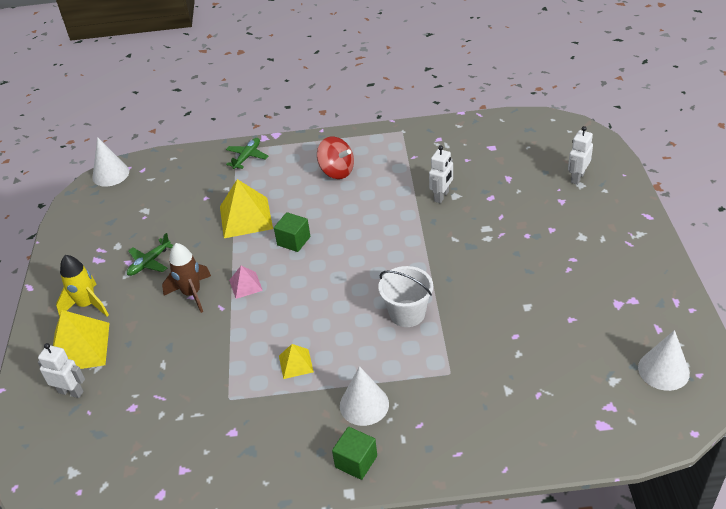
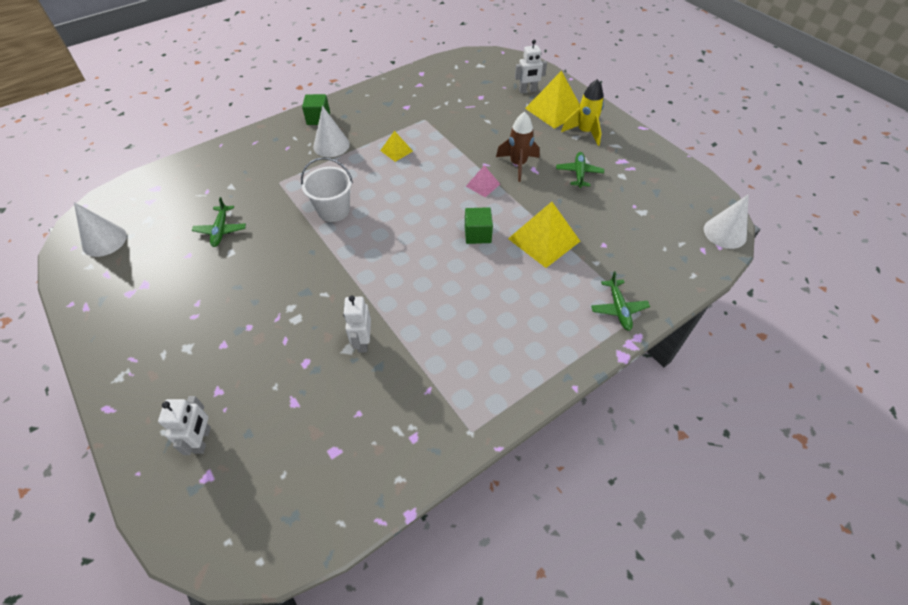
camera: 145 degrees right, 10 degrees up
(337, 171) = (502, 329): red spinning top -> none
(531, 335) = (221, 230): none -> green plane

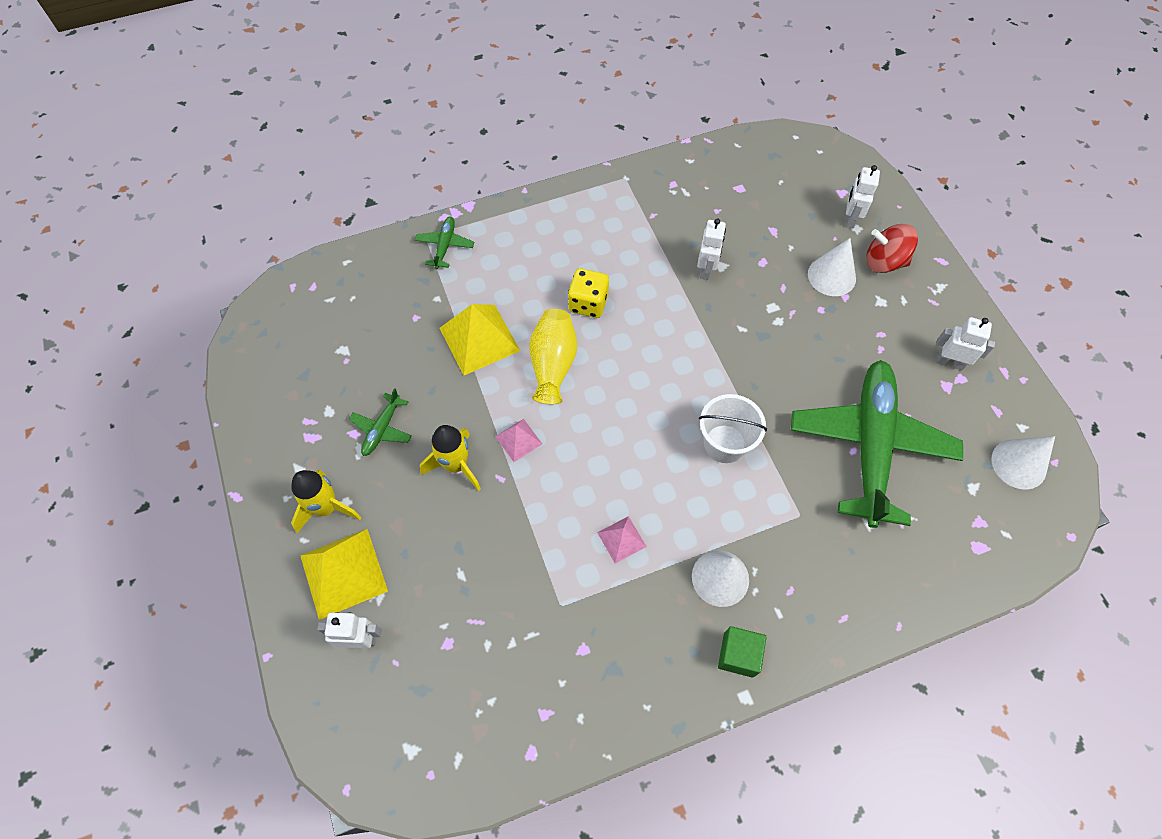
camera: 165 degrees left, 10 degrees up
(135, 304) = (949, 362): none -> white robot
(174, 392) = (884, 262): none -> red spinning top
(221, 230) = (870, 445): green plane -> green plane, size x2.48
(396, 150) = (621, 539): yellow pyramid -> pink pyramid
(466, 286) = (588, 303): none -> yellow dice
(477, 234) = (553, 364): green cube -> yellow vase
(518, 165) = (456, 465): brown rocket -> yellow rocket
(725, 233) = (272, 300): white cone -> white cone (831, 276)

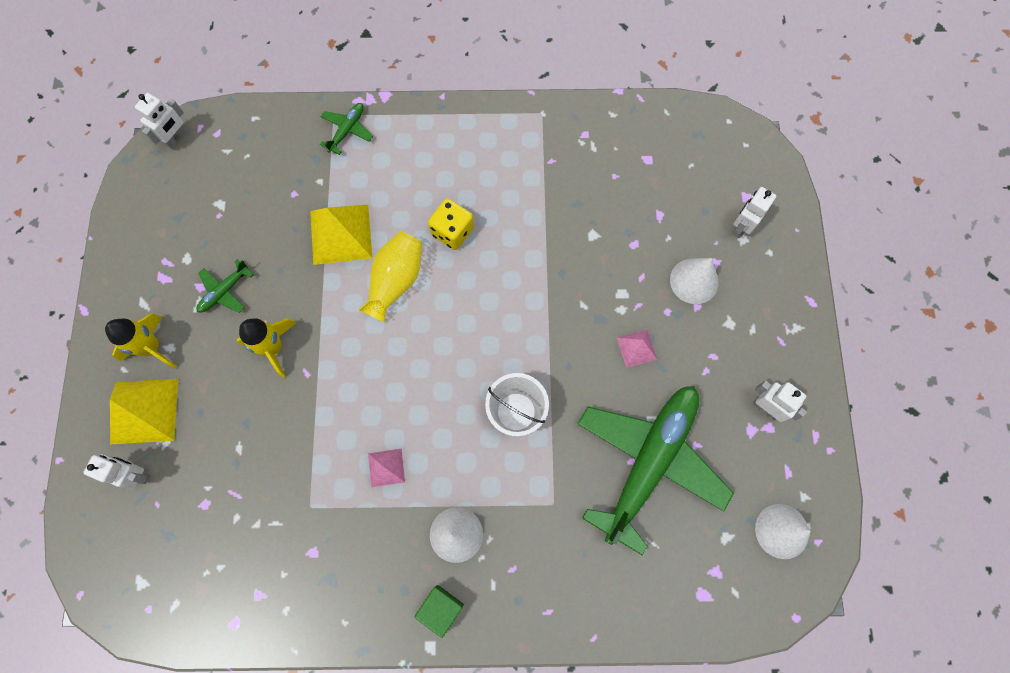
camera: 20 degrees right, 10 degrees up
(518, 440) = (336, 343): pink pyramid -> pink pyramid (636, 348)
(706, 269) = (576, 234): white robot -> white robot (177, 139)
(884, 262) = (752, 283): red spinning top -> none

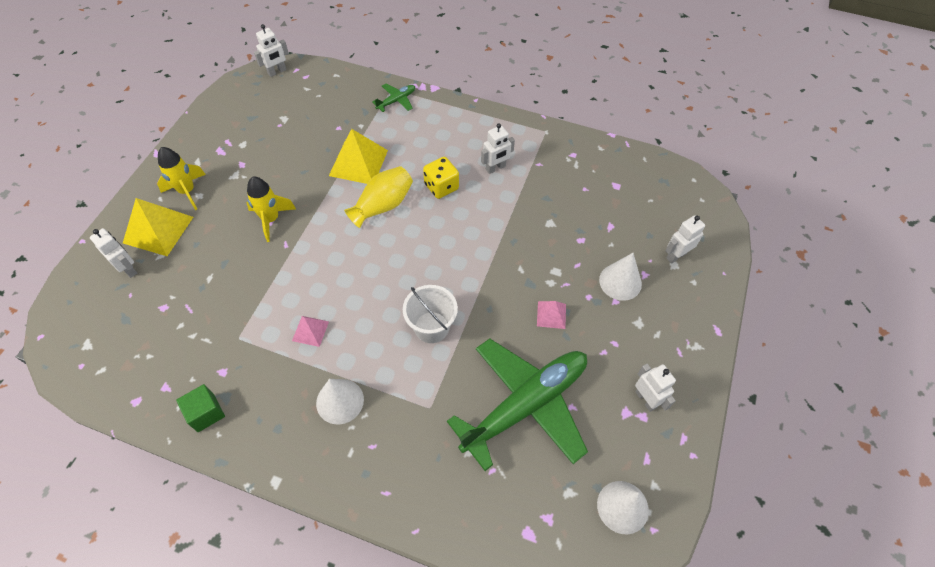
camera: 20 degrees right, 15 degrees down
(224, 291) = (257, 172): green plane -> none
(441, 608) = (299, 454): green cube -> green cube (206, 413)
(504, 184) = (495, 168): none -> white robot

